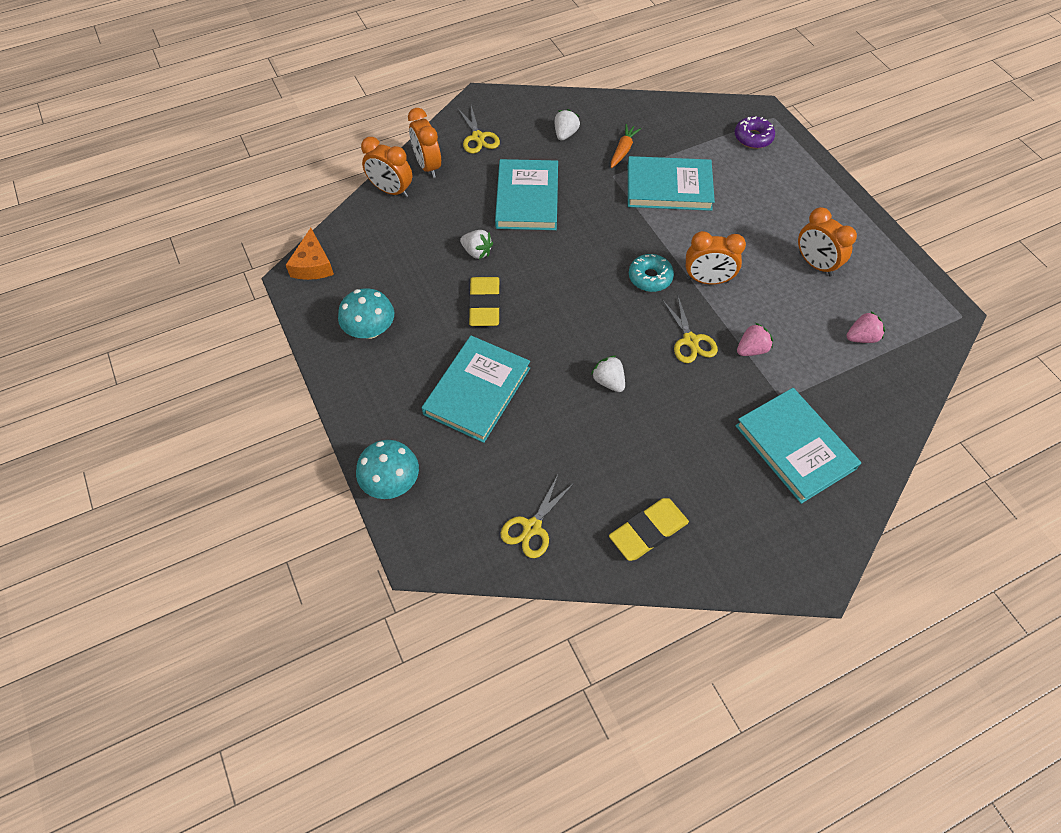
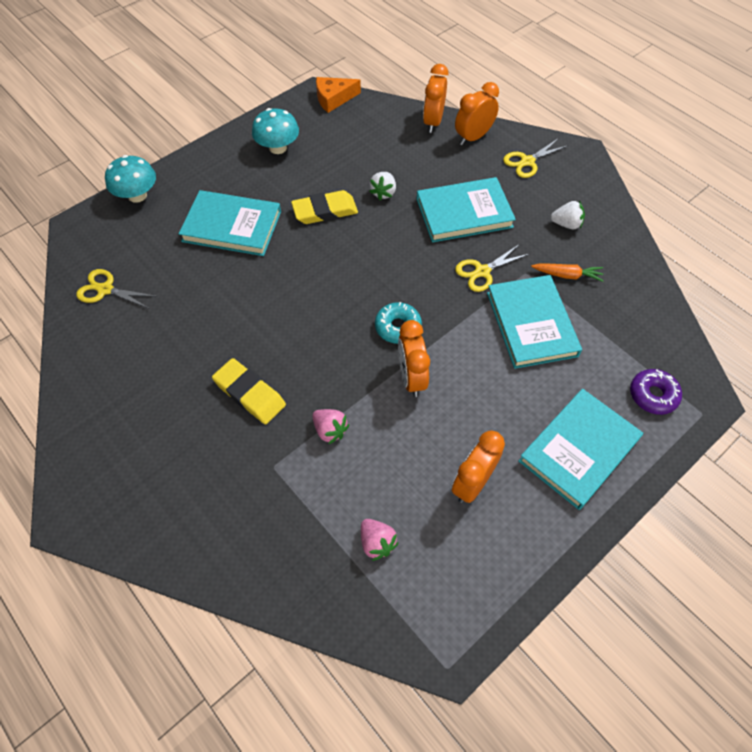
camera: 75 degrees right, 0 degrees up
(608, 381) = (262, 315): white strawberry -> none
(648, 531) = (108, 371): yellow eraser -> yellow eraser (249, 394)
(690, 340) = (327, 374): yellow scissors -> yellow scissors (482, 272)
(794, 447) = (215, 484): turquoise book -> turquoise book (578, 450)

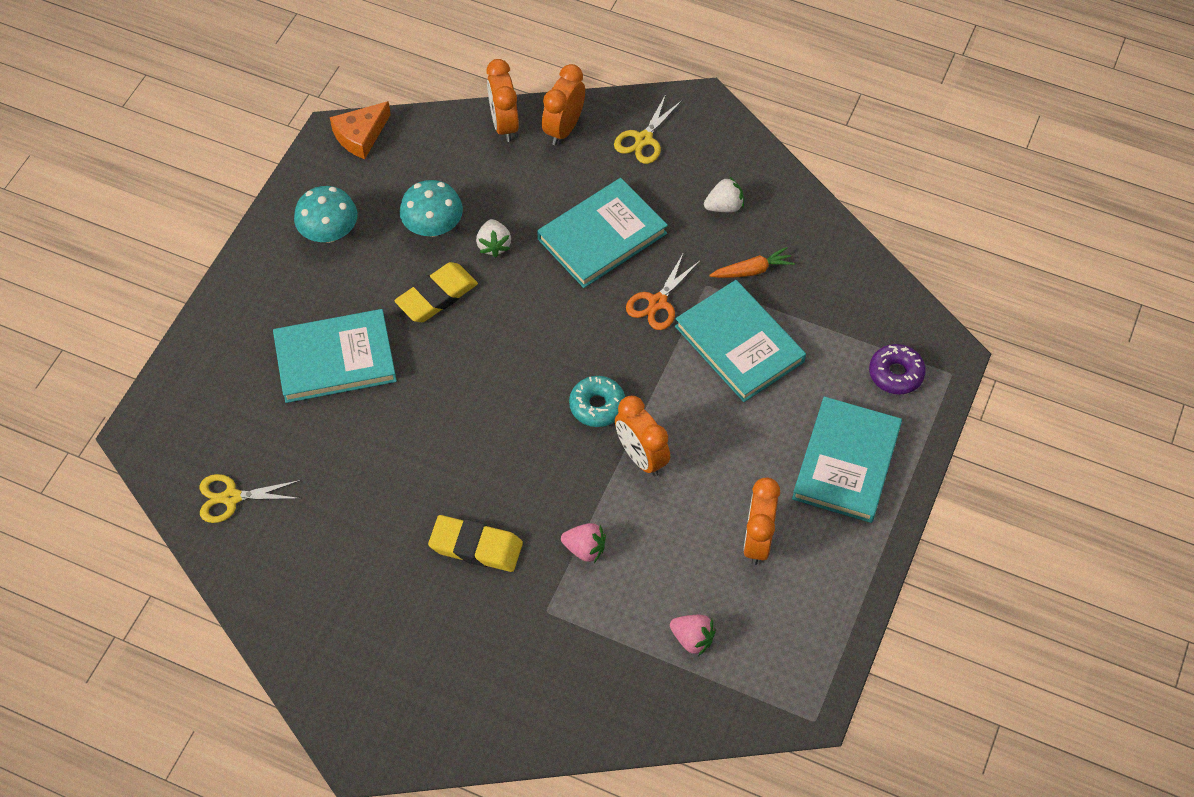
camera: 25 degrees left, 0 degrees up
(137, 195) = (190, 364): turquoise mushroom -> turquoise mushroom (433, 226)
(482, 272) = (657, 302): yellow scissors -> orange scissors

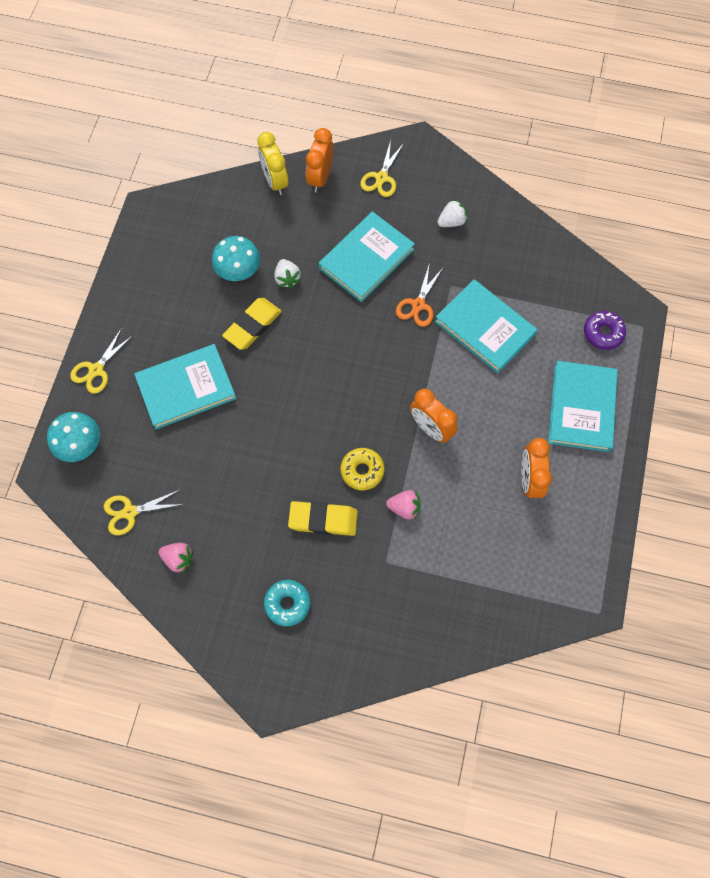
camera: 10 degrees left, 10 degrees up
(226, 320) = (96, 370): none -> yellow scissors
(329, 232) = (160, 287): turquoise mushroom -> turquoise mushroom (80, 445)
(360, 136) = (168, 206): orange cheese -> none
(504, 124) = (275, 181): orange clock -> yellow clock
(539, 495) = (362, 471): none -> yellow donut
(597, 406) = (390, 393): turquoise donut -> turquoise donut (287, 604)
(692, 639) = (498, 565): pink strawberry -> pink strawberry (178, 559)
(752, 270) = (482, 269): orange carrot -> none

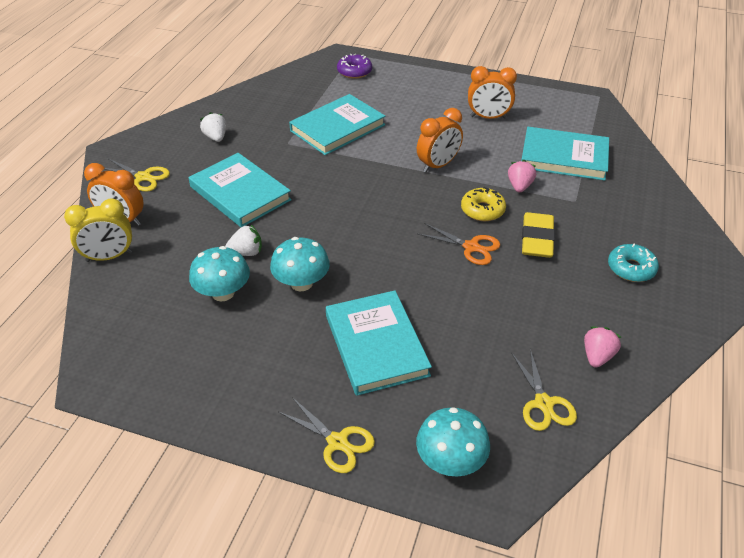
camera: 85 degrees left, 25 degrees down
(252, 325) = (301, 283): yellow eraser -> turquoise mushroom
(418, 305) = (304, 164): orange scissors -> orange scissors (471, 247)
(581, 408) = (422, 87): turquoise book -> turquoise book (564, 157)

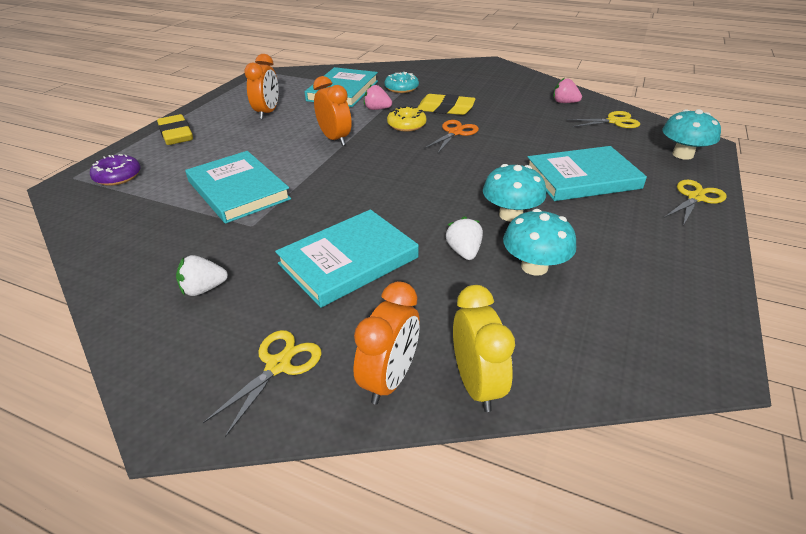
camera: 85 degrees left, 5 degrees down
(430, 79) = (176, 134): none -> yellow eraser
(631, 268) = (477, 85): turquoise donut -> turquoise donut (401, 88)

